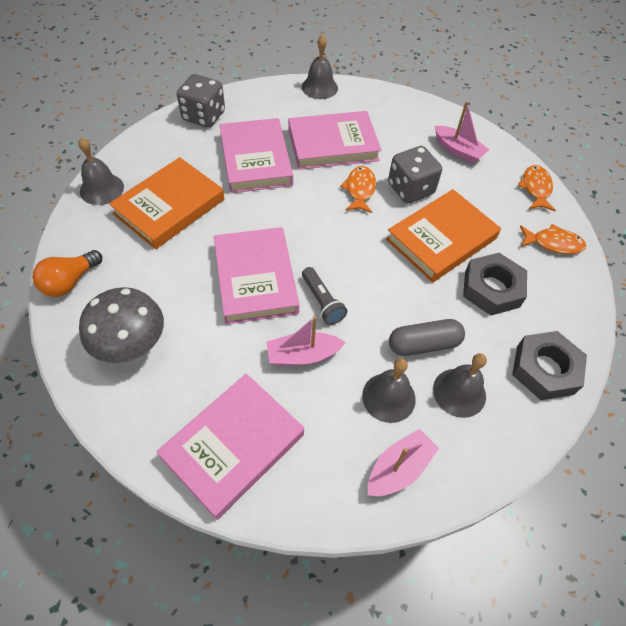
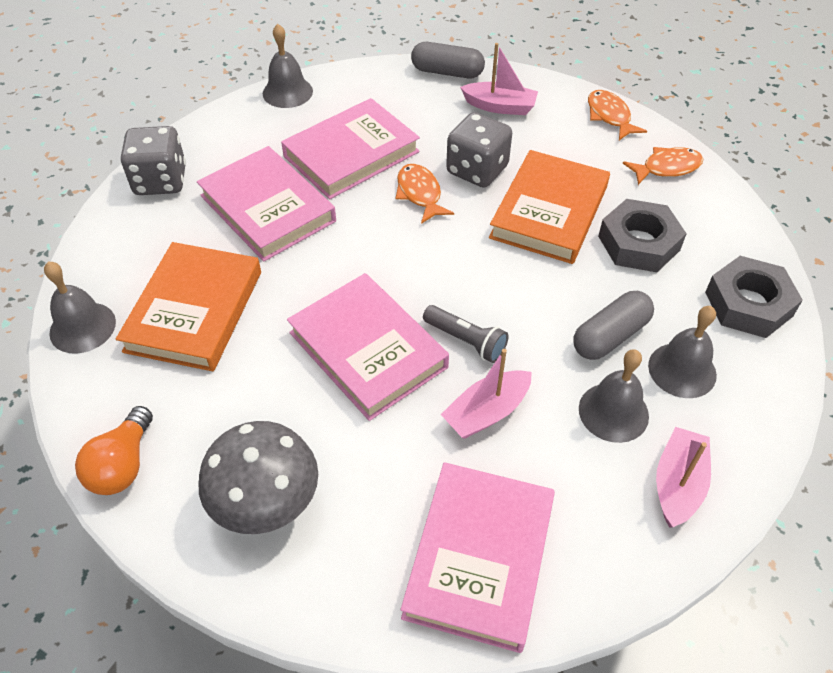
camera: 25 degrees left, 5 degrees down
(437, 112) = (447, 72): none -> grey capsule

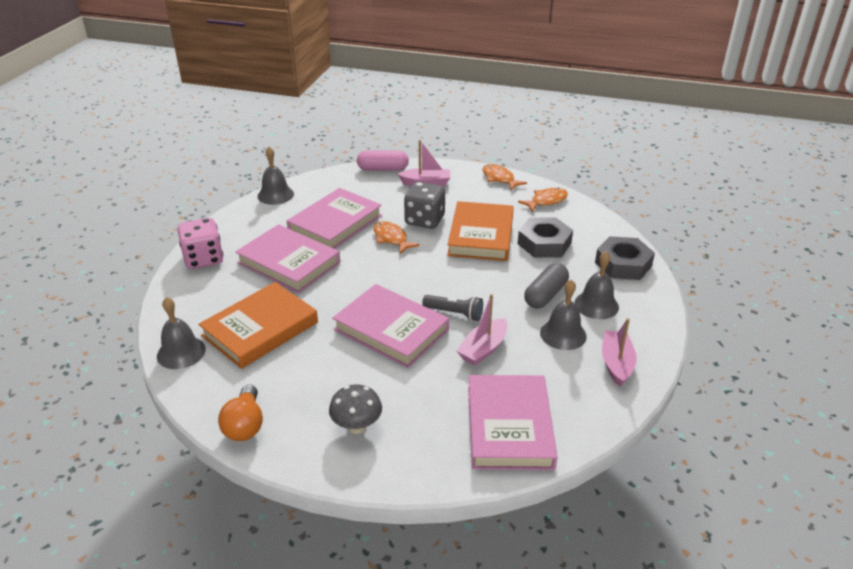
camera: 15 degrees left, 15 degrees down
(160, 181) = (203, 259): grey dice -> pink dice
(194, 311) = (260, 329): orange book -> orange book turned 45 degrees clockwise
(267, 504) = (357, 426): grey mushroom -> grey mushroom, size x0.66
(447, 72) = (383, 169): grey capsule -> pink capsule

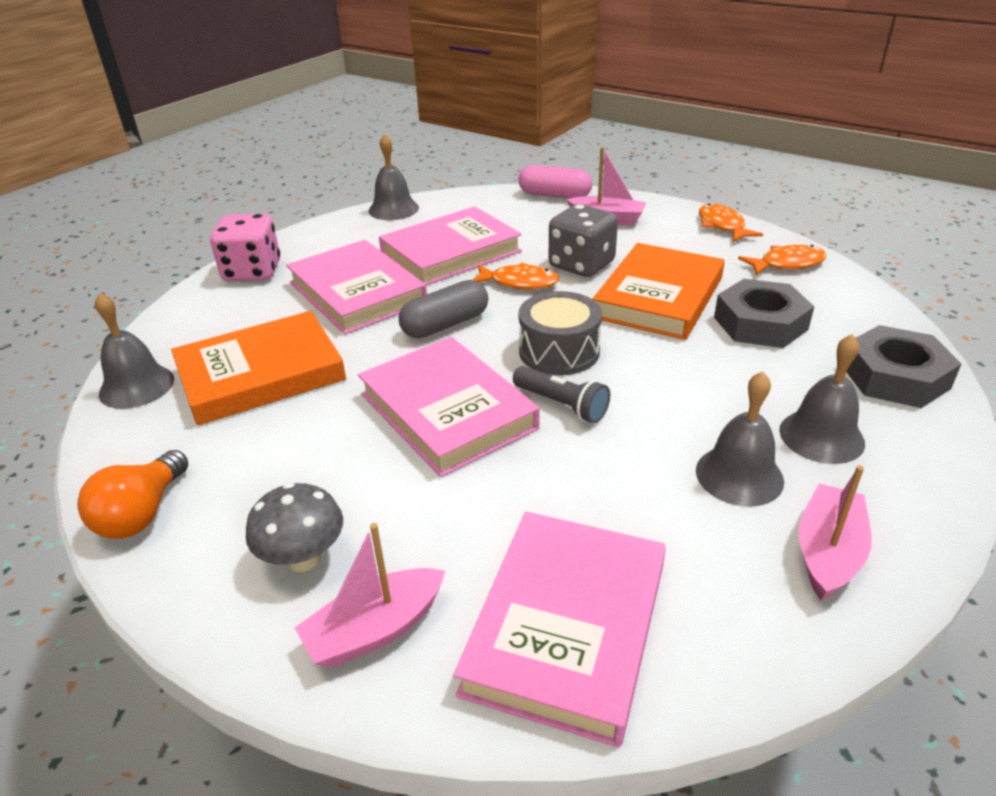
camera: 20 degrees right, 0 degrees up
(391, 239) = (519, 283): orange fish -> orange fish turned 120 degrees clockwise
(438, 281) = (559, 351): none -> grey drum
(483, 349) = (582, 472): pink boat -> pink boat (375, 630)
(545, 295) = (731, 403): grey capsule -> grey capsule (445, 324)

